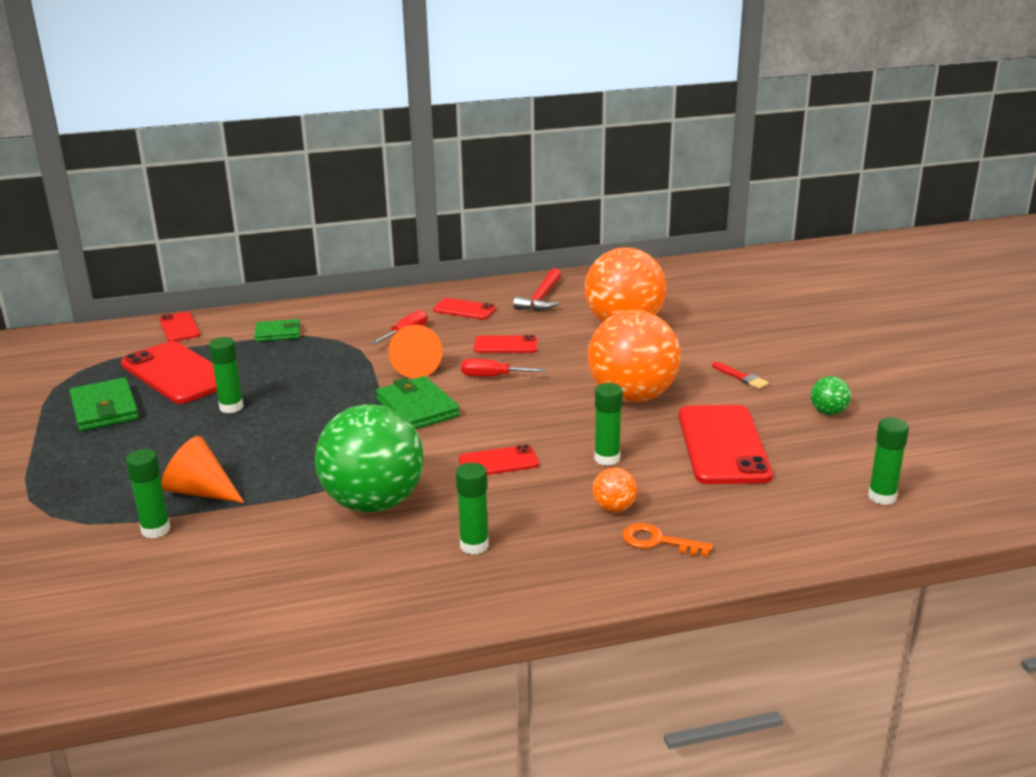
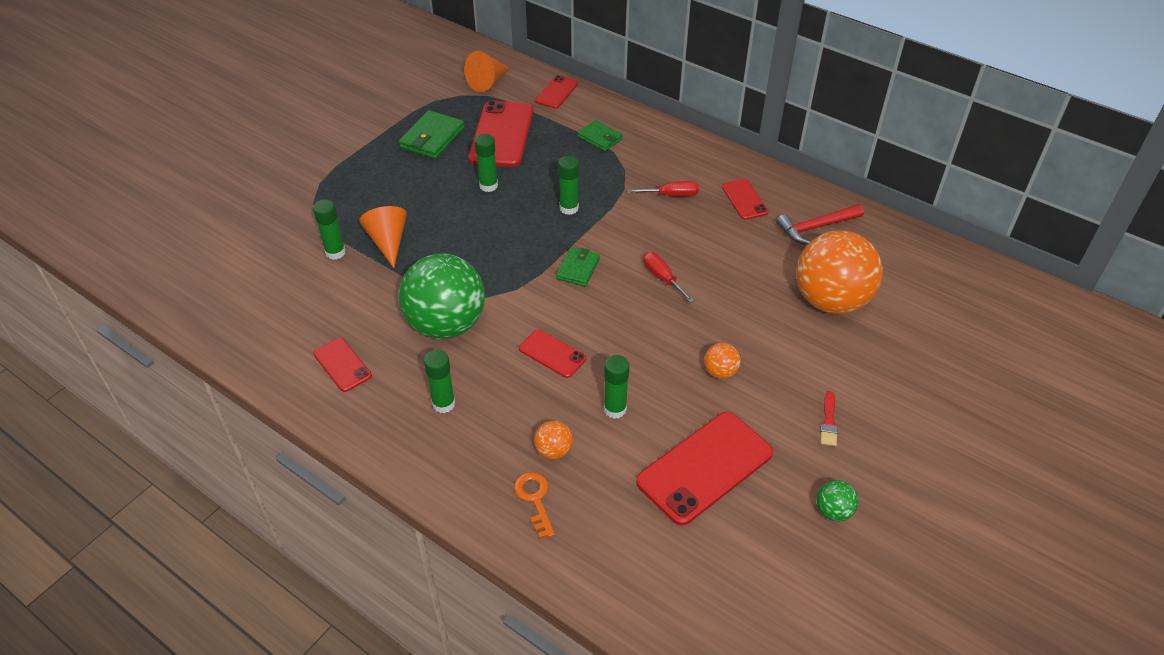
camera: 50 degrees right, 20 degrees up
(415, 367) = (631, 231): orange cone -> orange cone (488, 82)
(417, 408) = (578, 269): green wallet -> green wallet, size x0.65
(505, 345) = (716, 255): red phone -> red phone (342, 365)
(632, 396) = (720, 372): orange ball -> orange ball, size x0.41
(882, 497) = (729, 613): green glue stick -> green glue stick (569, 208)

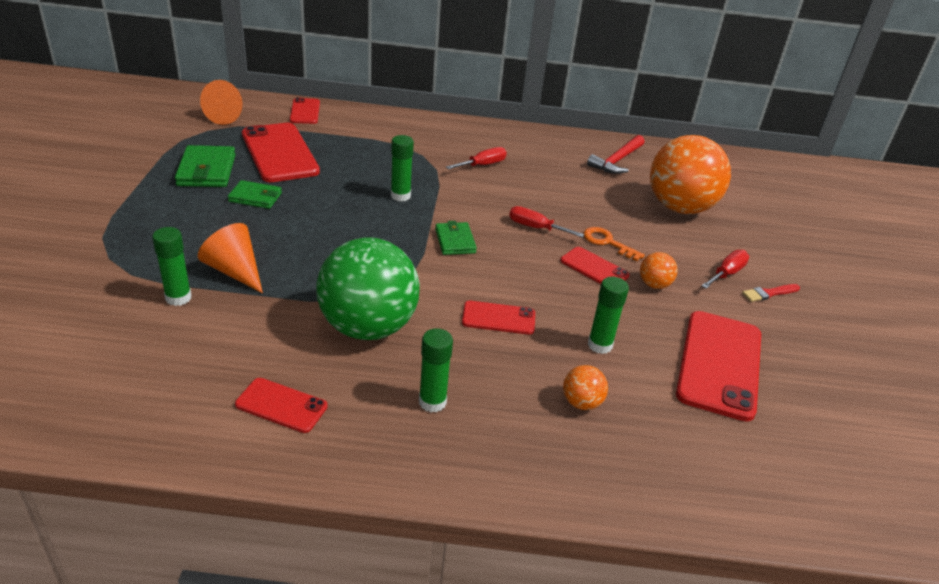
camera: 35 degrees left, 10 degrees down
(488, 186) = (303, 196): green glue stick -> none
(535, 499) = (607, 455): orange key -> orange key (607, 242)
(600, 138) = (378, 137): green wallet -> green wallet (255, 197)
(744, 199) = (544, 155): red phone -> red phone (594, 268)
(806, 386) = (726, 273): none -> red screwdriver
(828, 421) = (769, 293): red brush -> red brush turned 90 degrees clockwise
(833, 511) = (843, 359): green ball -> none

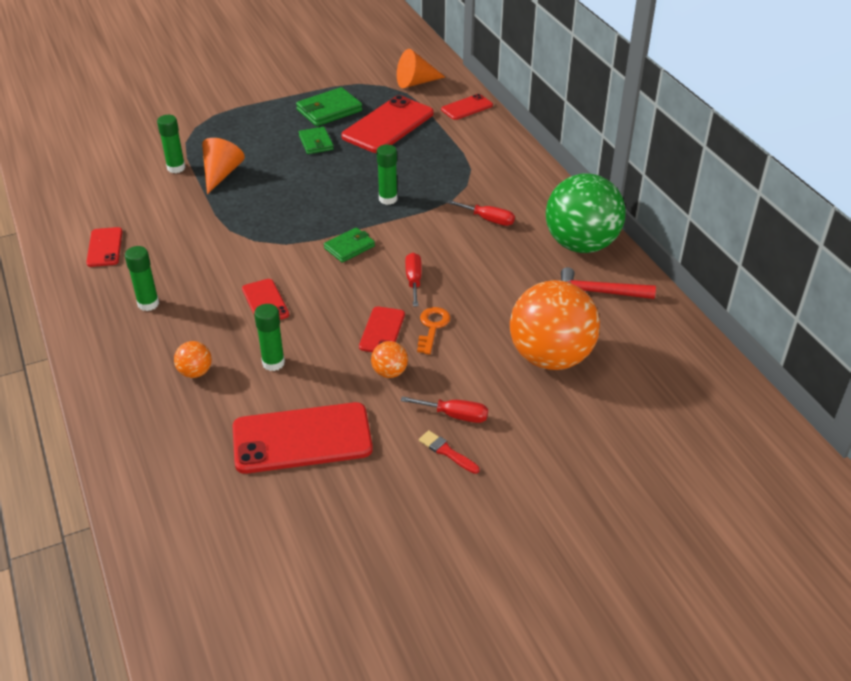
camera: 65 degrees right, 5 degrees up
(368, 327) = (205, 249): green ball -> green ball (581, 244)

